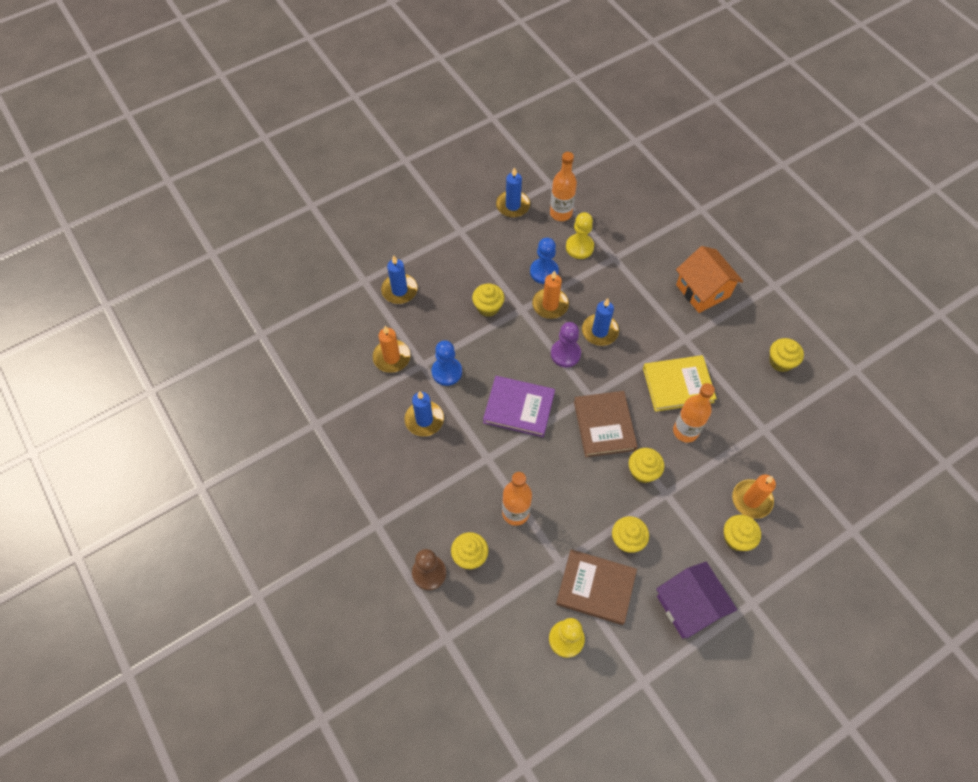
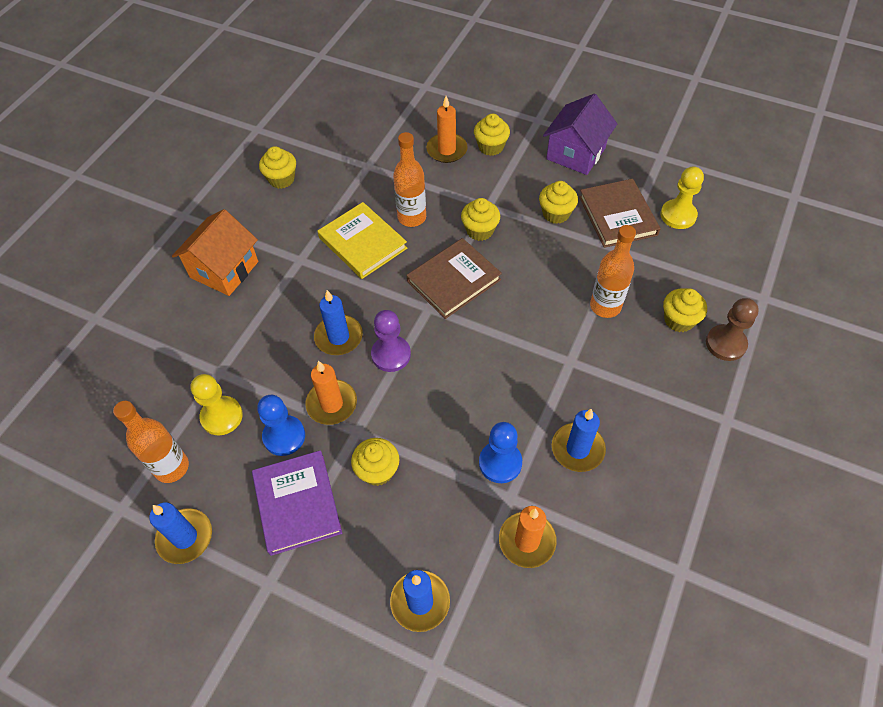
camera: 120 degrees left, 5 degrees down
(519, 408) = (490, 364): purple book -> purple book (297, 504)

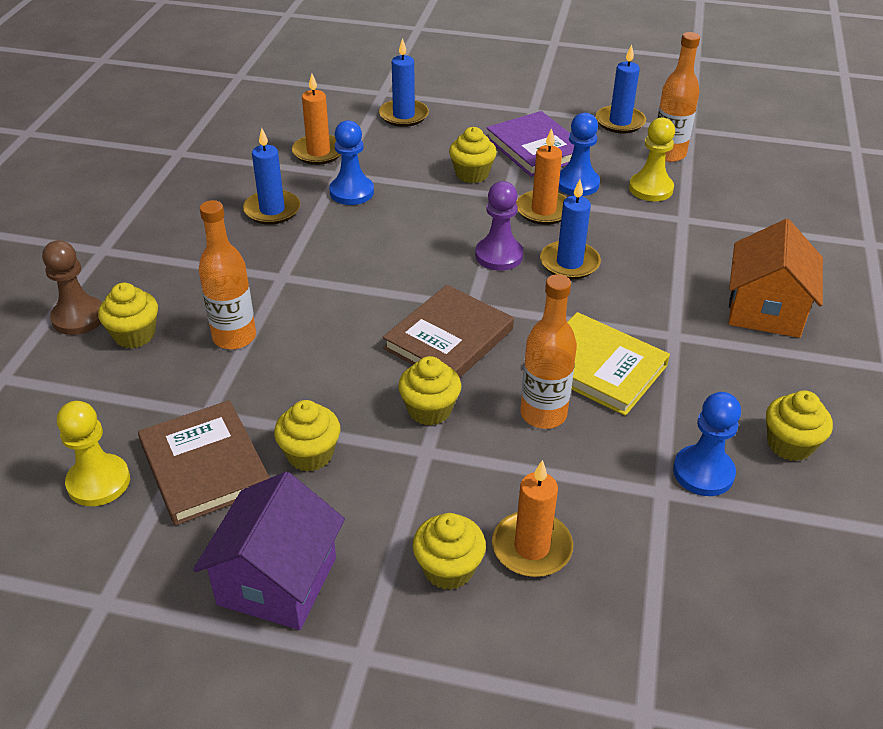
camera: 165 degrees right, 15 degrees down
(339, 172) = (703, 472): none -> blue pawn

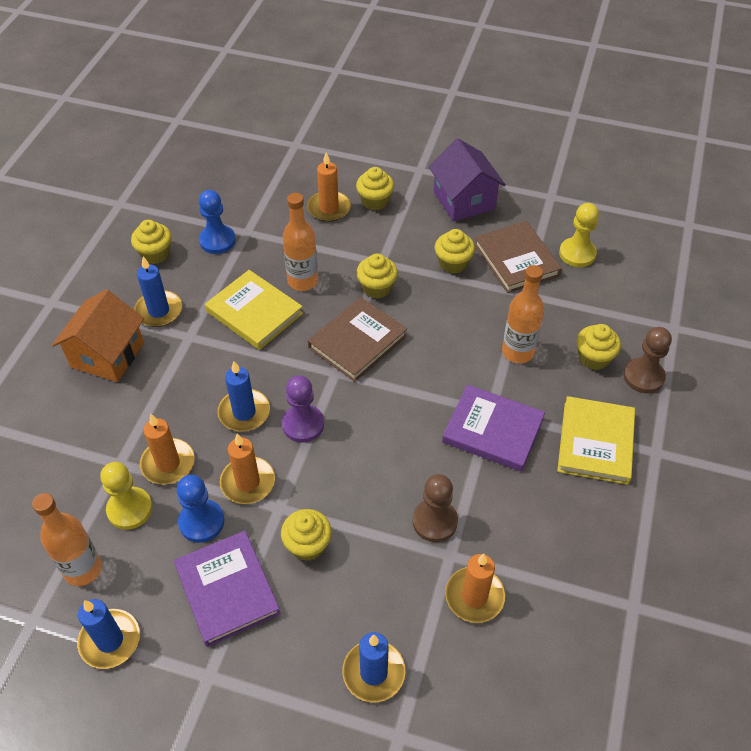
camera: 175 degrees left, 10 degrees up
(167, 254) = (595, 443): none -> yellow book
(272, 210) = (512, 498): blue candle -> blue candle (159, 311)
(277, 581) = (464, 200): purple house -> purple house turned 45 degrees counterclockwise
(282, 259) = (492, 430): none -> purple book
(351, 192) = (435, 521): blue pawn -> brown pawn
(632, 220) = (168, 463): none -> orange candle

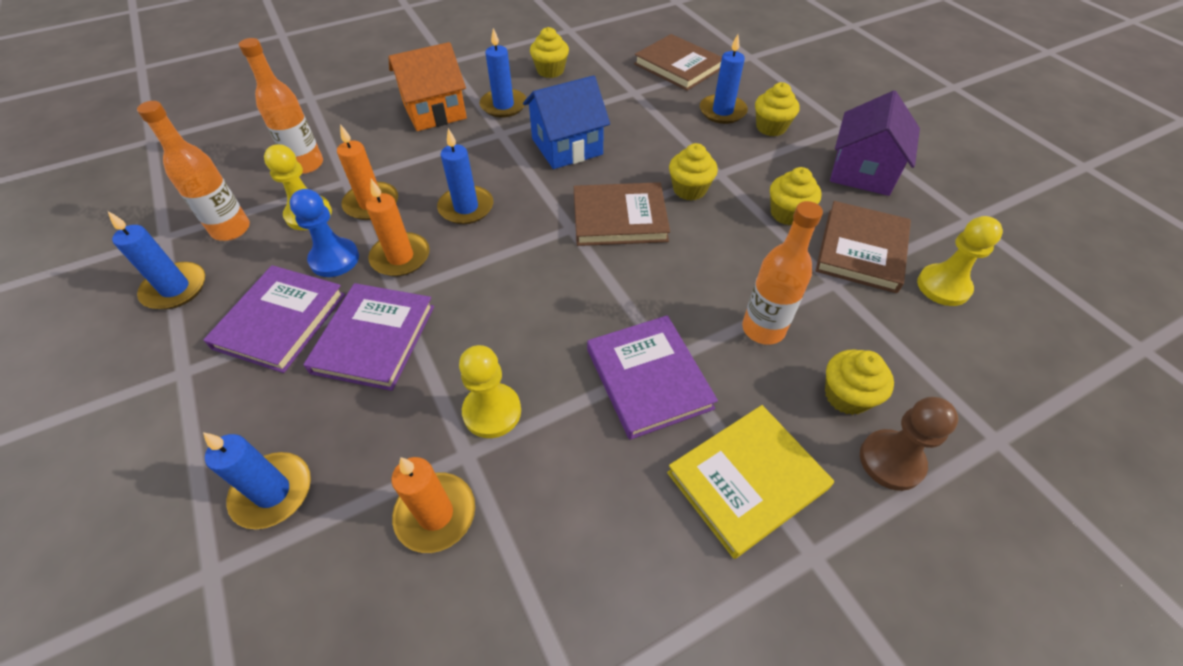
camera: 45 degrees right, 0 degrees up
(217, 241) = (604, 86): blue pawn -> none
(252, 186) = (678, 66): none -> brown book
(254, 312) = (567, 146): yellow book -> blue house
(303, 281) = (633, 148): orange bottle -> orange bottle (306, 164)
(303, 424) = (495, 247): purple pawn -> none
(307, 545) = (374, 339): yellow cupcake -> purple book
(329, 208) = (722, 111): orange candle -> blue candle
(435, 521) = (492, 412): brown pawn -> yellow pawn

